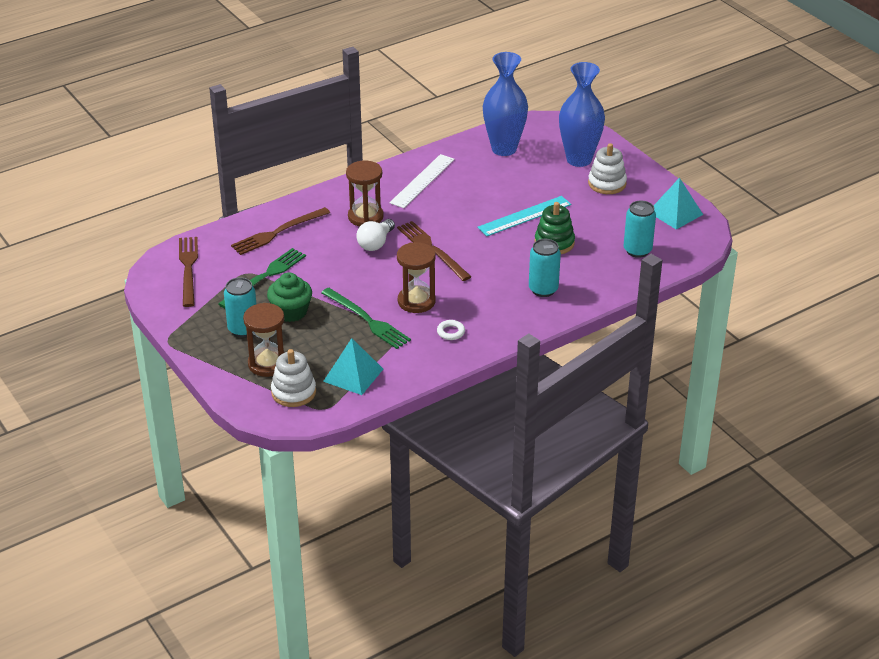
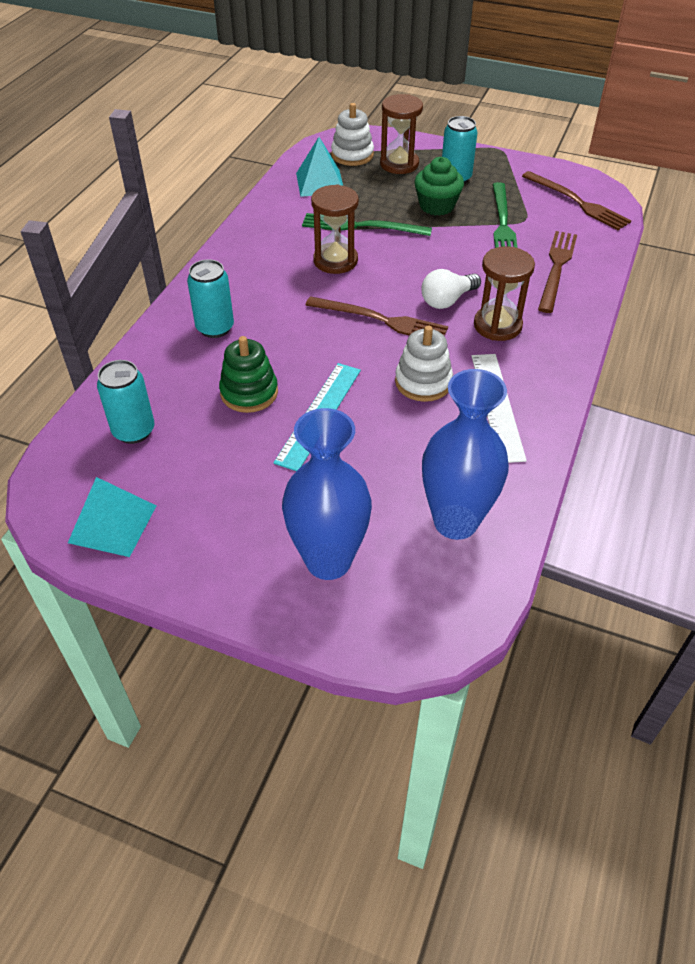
camera: 145 degrees right, 10 degrees up
(375, 243) = (447, 300): white light bulb -> white light bulb turned 120 degrees counterclockwise
(451, 332) = (272, 247): white ring -> none
(607, 183) = (250, 531): white stacking toy -> white stacking toy (423, 382)

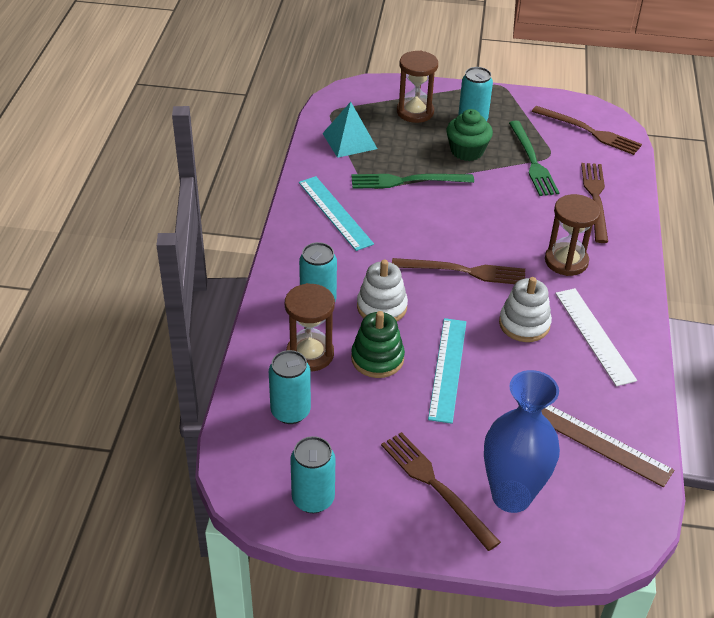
camera: 15 degrees left, 5 degrees down
(113, 524) = (313, 499): turquoise pyramid -> turquoise can
(249, 535) = (436, 486): none -> brown fork
(273, 246) = (335, 212): none -> turquoise ruler
(335, 261) = (398, 219): brown hourglass -> brown hourglass (310, 354)
(352, 155) = (367, 108): white stacking toy -> white stacking toy (382, 307)
(447, 300) = (513, 243): white light bulb -> none
(455, 522) = (600, 443): blue vase -> brown ruler

